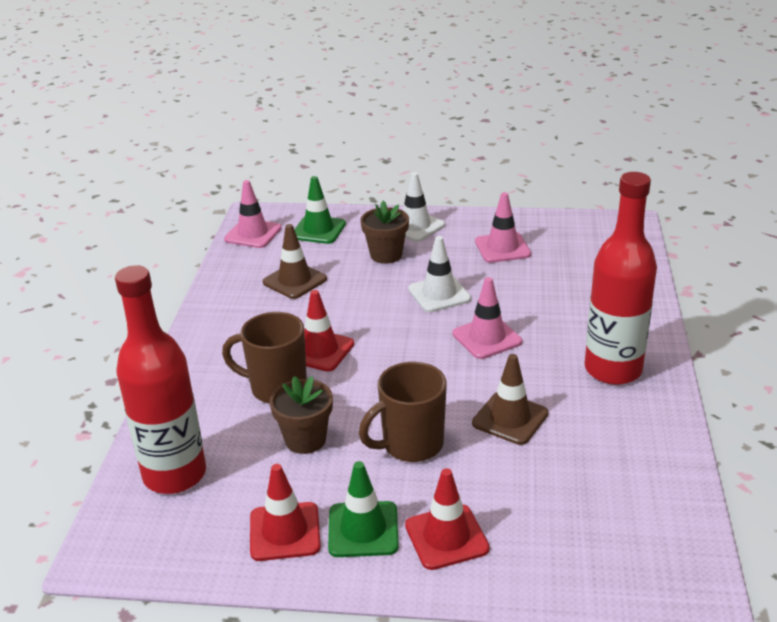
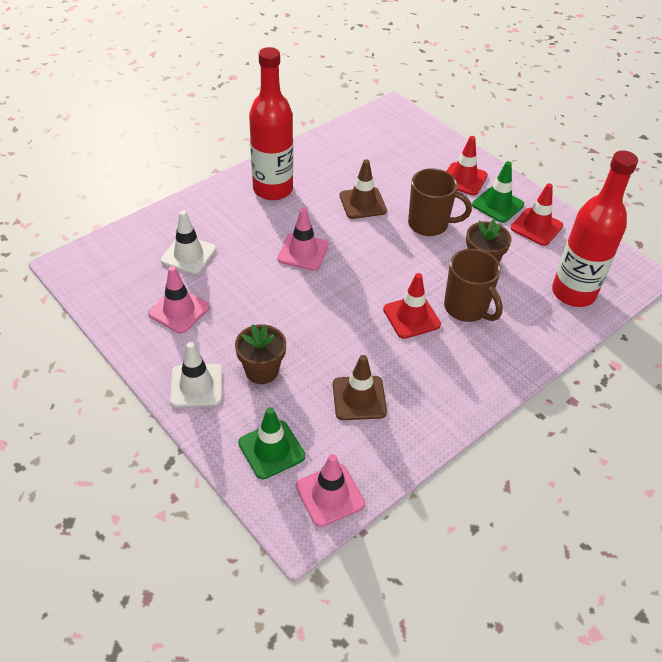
camera: 140 degrees left, 15 degrees up
(439, 294) = (281, 304): white traffic cone -> white traffic cone (188, 255)

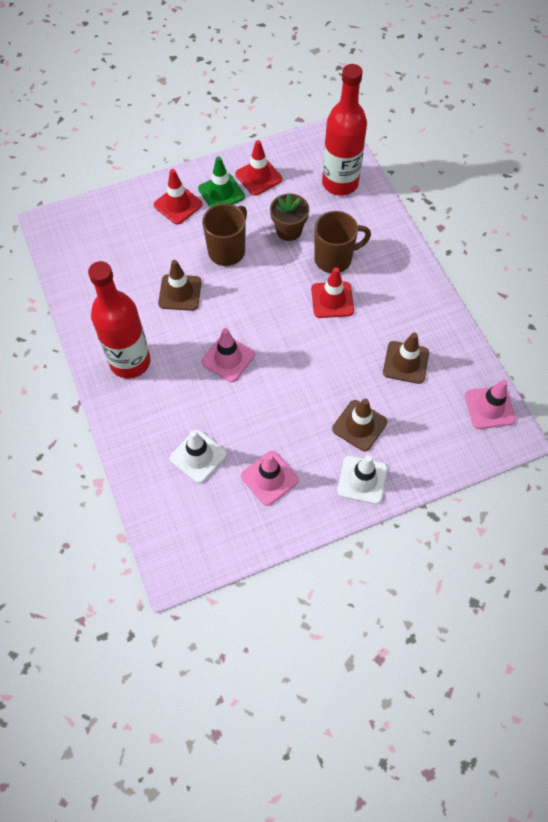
camera: 70 degrees left, 15 degrees up
(262, 371) = (359, 425): brown flower pot -> brown traffic cone
(271, 449) = (440, 437): green traffic cone -> none

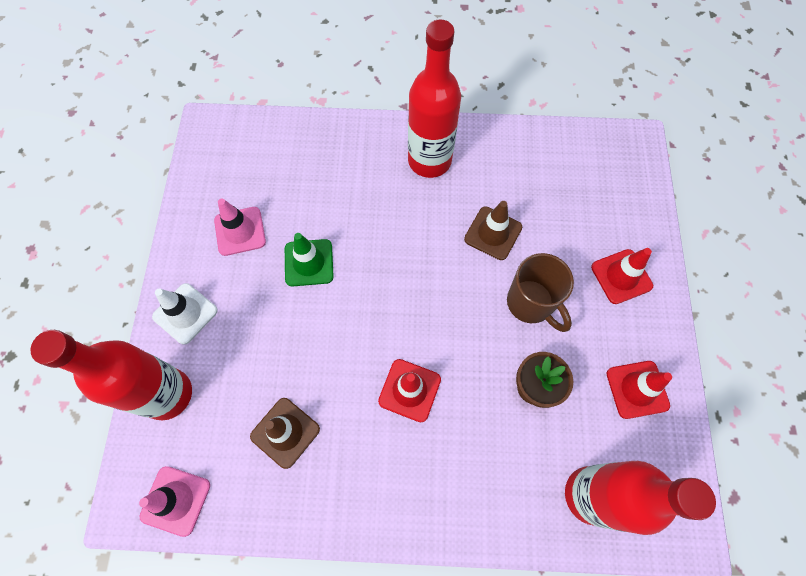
camera: 115 degrees right, 5 degrees up
(198, 456) = (298, 181): white traffic cone -> none
(221, 193) = (624, 332): green traffic cone -> green traffic cone (309, 263)
(228, 358) = (388, 247): pink traffic cone -> none
(334, 259) = (468, 423): brown mug -> none
(359, 425) = (241, 340): brown traffic cone -> none
(428, 455) = (167, 394): none -> red bottle

